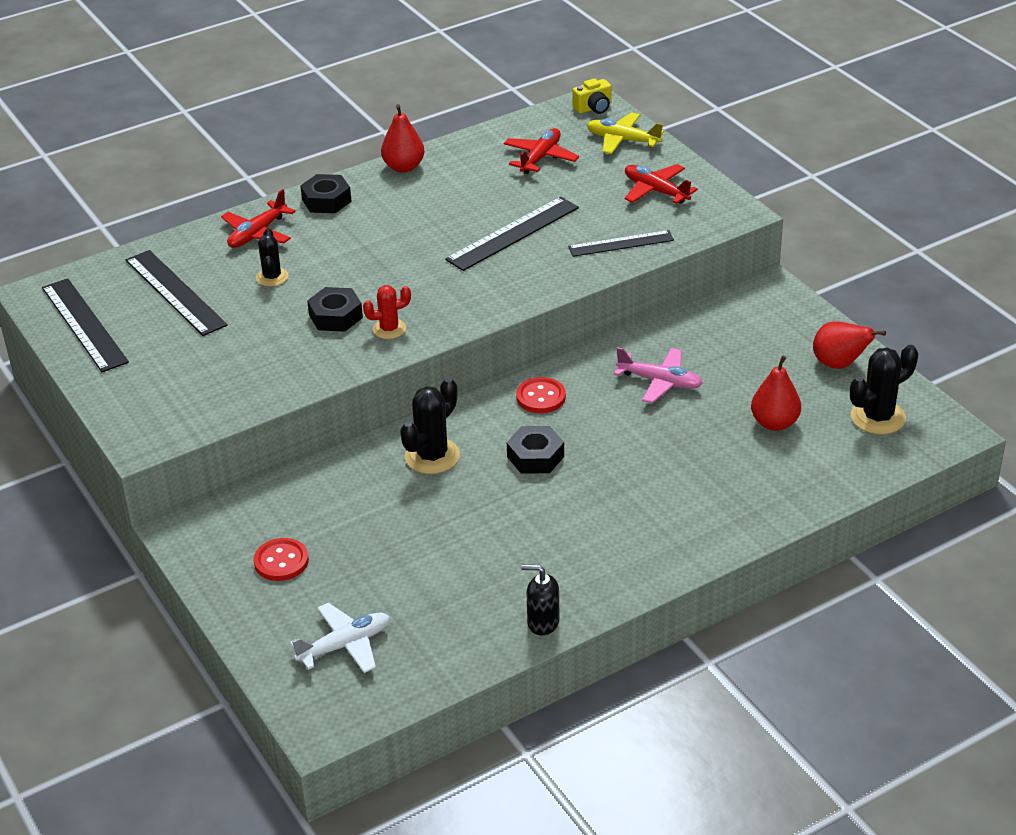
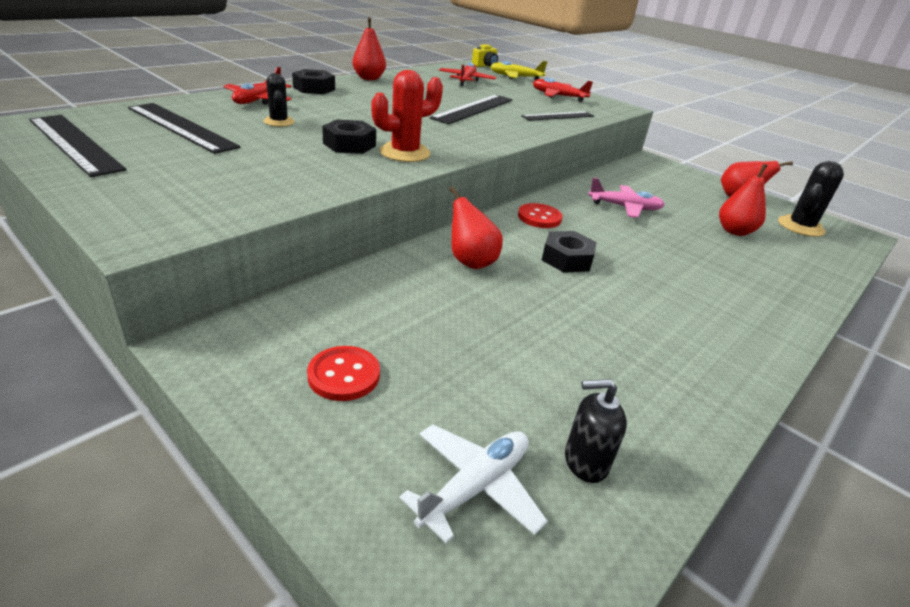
camera: 20 degrees left, 5 degrees down
(389, 329) = (405, 153): red cactus -> red cactus, size x1.59
(432, 456) = (470, 262): black cactus -> red pear
(543, 622) = (701, 422): black soap dispenser -> black soap dispenser (585, 462)

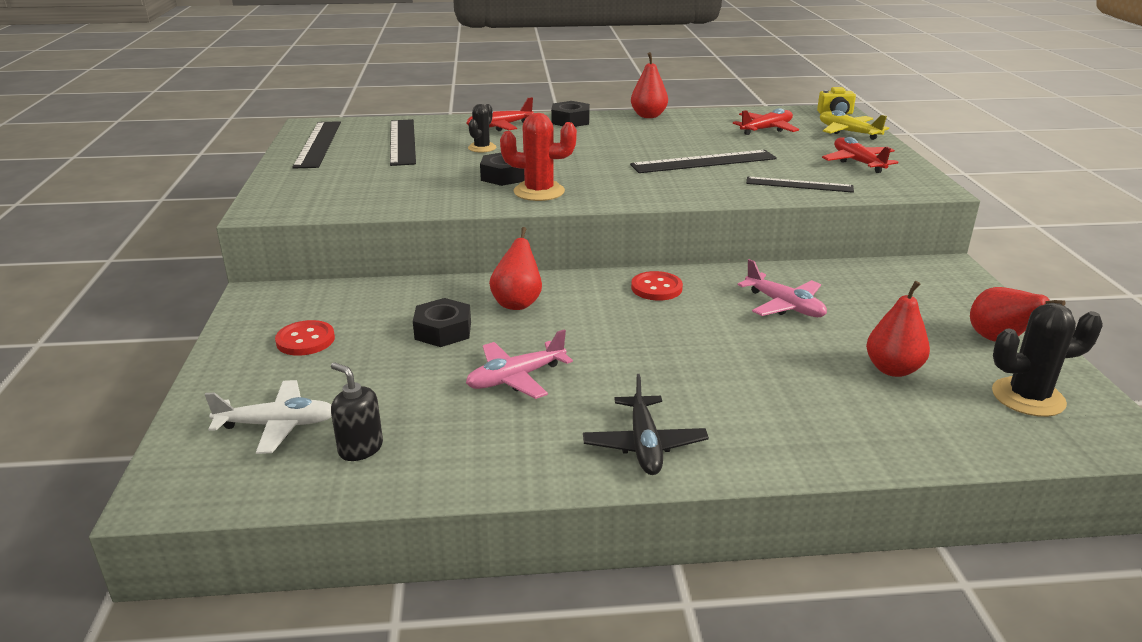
camera: 45 degrees right, 5 degrees down
(567, 259) = (613, 329): black nut -> black nut (443, 331)
(578, 328) = (516, 378): none -> pink plane
(731, 341) = (644, 445): none -> black plane

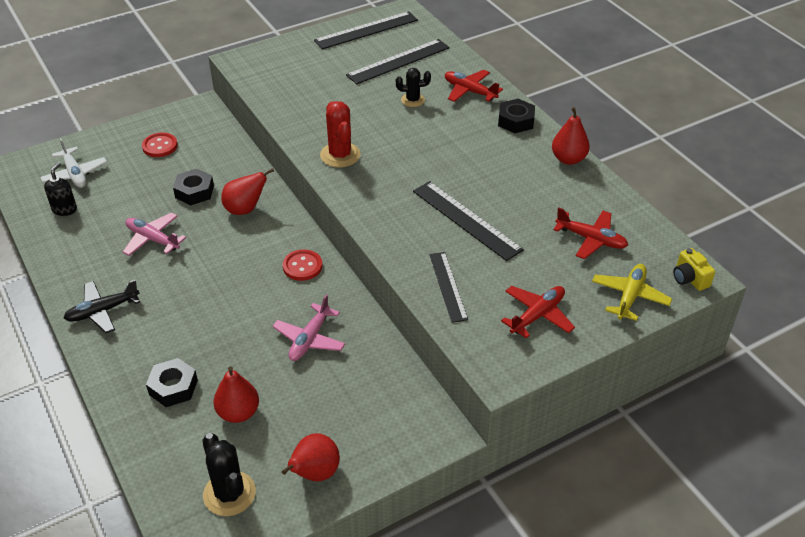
camera: 65 degrees right, 15 degrees up
(504, 176) = (360, 130): black nut -> black nut (173, 387)

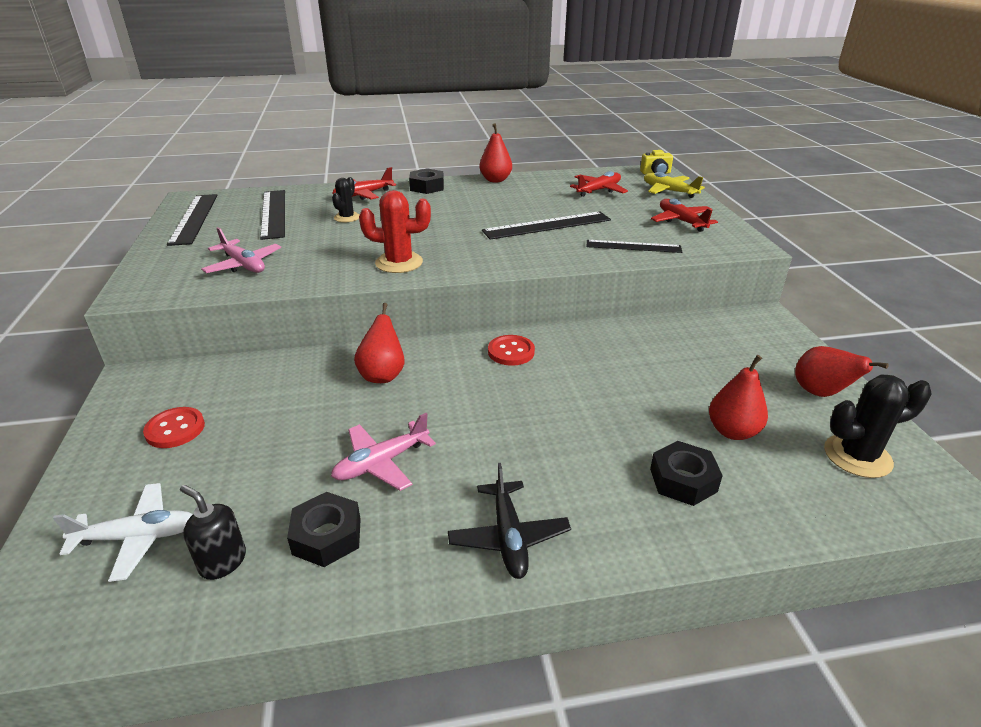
camera: 70 degrees left, 10 degrees down
(194, 192) = (311, 410): black nut -> black nut (327, 536)
(309, 339) = (628, 365): pink plane -> pink plane (243, 265)

